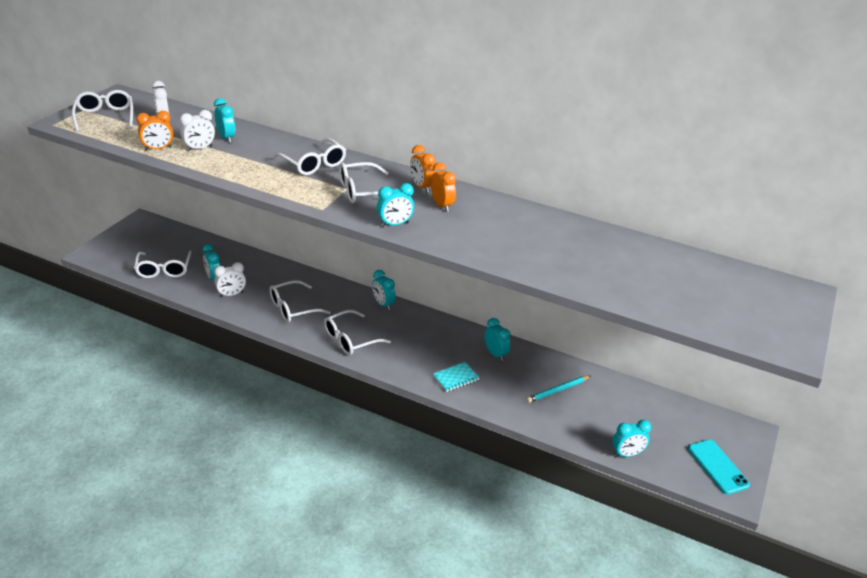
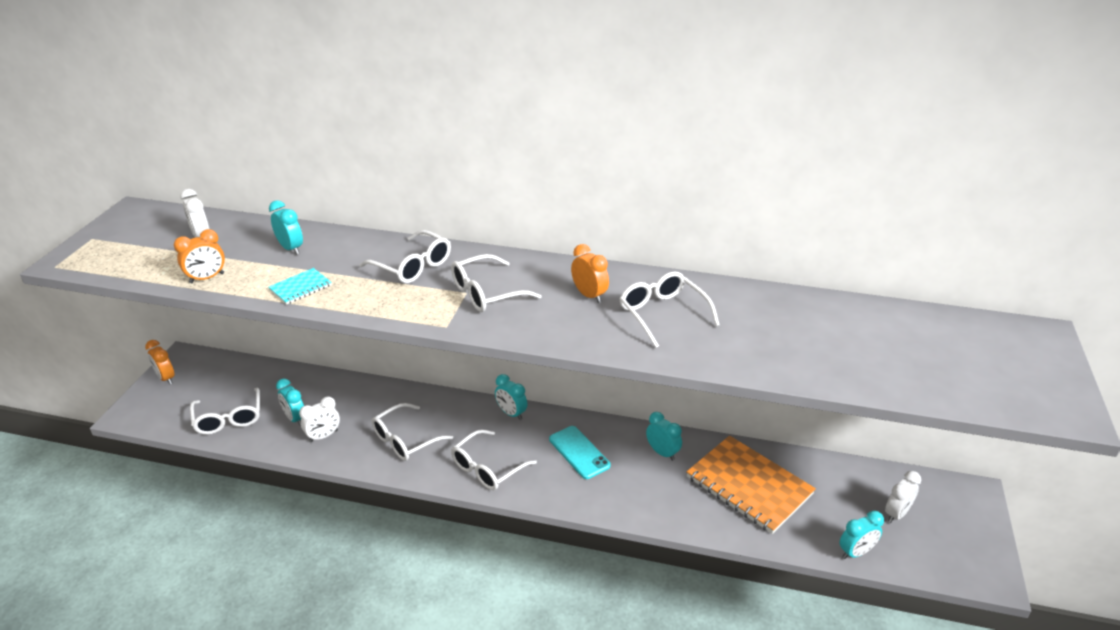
camera: 10 degrees left, 0 degrees up
(105, 117) = (123, 244): white glasses -> white glasses (662, 314)
(199, 148) = (261, 268): white clock -> white clock (896, 514)
(395, 224) = (543, 331): turquoise clock -> none
(421, 187) = (555, 275): orange clock -> orange clock (166, 378)
(455, 378) = (627, 494): turquoise notebook -> turquoise notebook (300, 287)
(558, 390) = (749, 485): turquoise pencil -> orange notebook
(718, 467) = (959, 546): turquoise phone -> turquoise phone (579, 452)

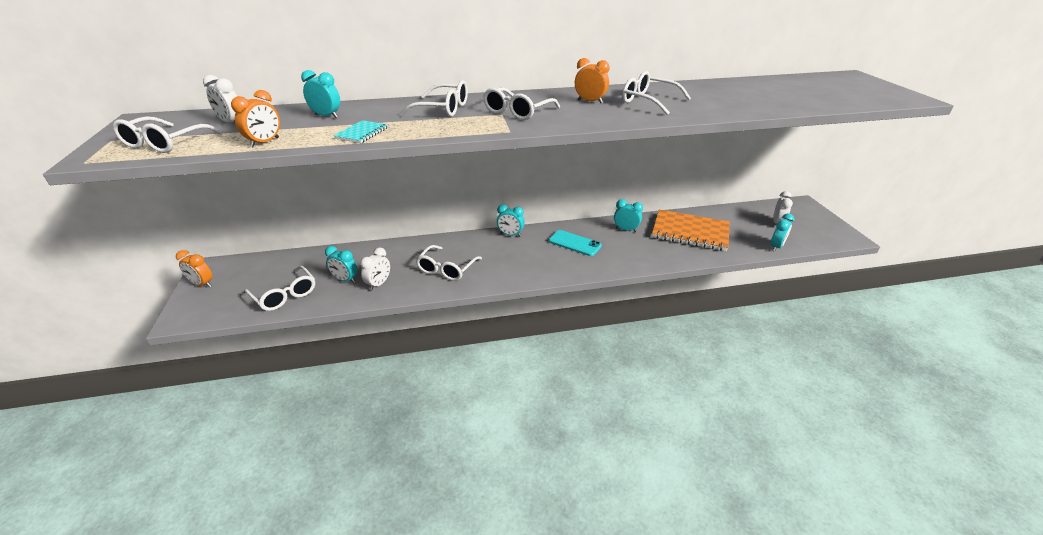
camera: 25 degrees left, 0 degrees up
(487, 468) = (521, 268): white glasses -> white glasses (165, 143)

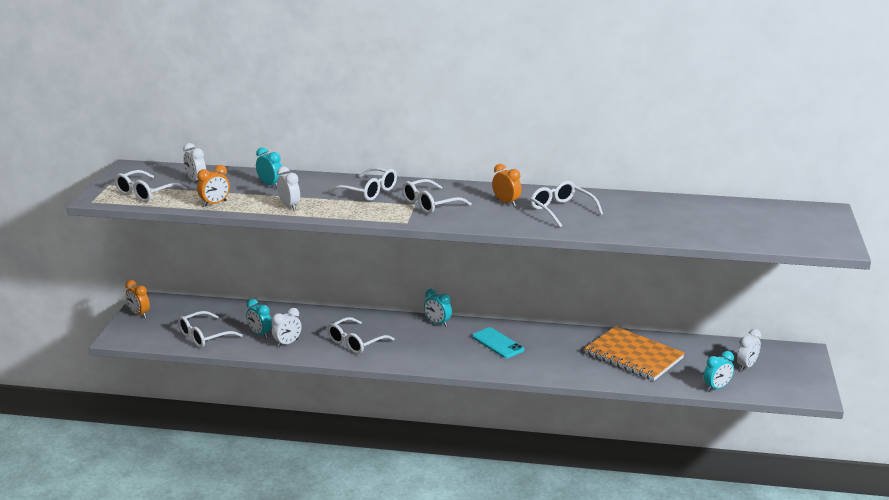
camera: 20 degrees right, 10 degrees down
(285, 295) = (204, 336): white glasses -> white glasses turned 75 degrees clockwise
(362, 133) = (289, 206): turquoise notebook -> white clock
(625, 230) = (563, 340): turquoise clock -> none

